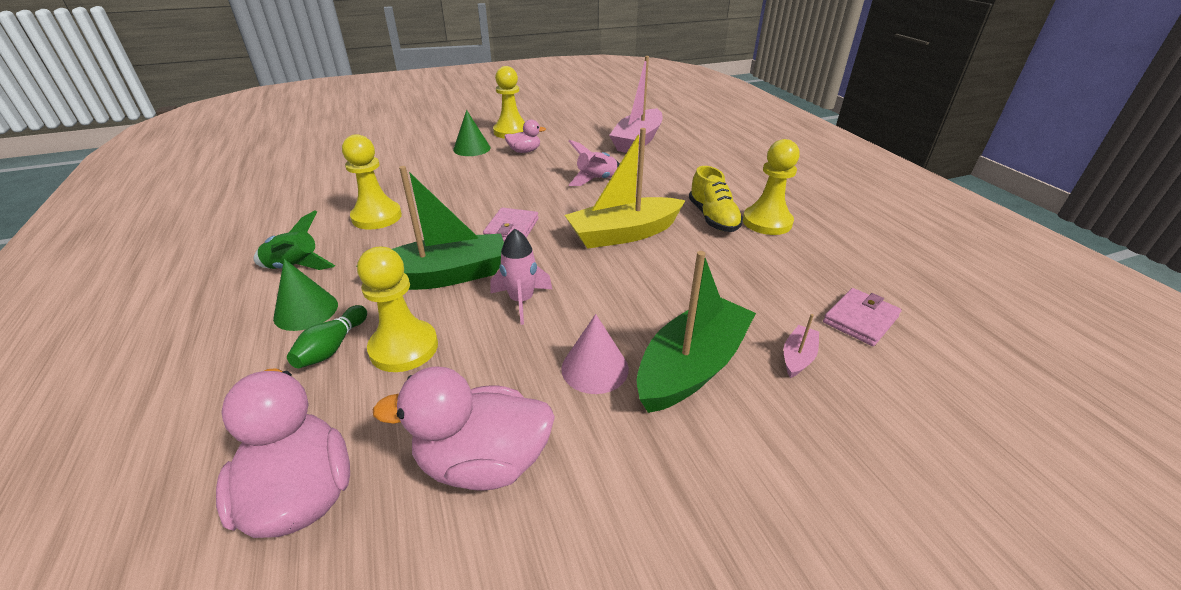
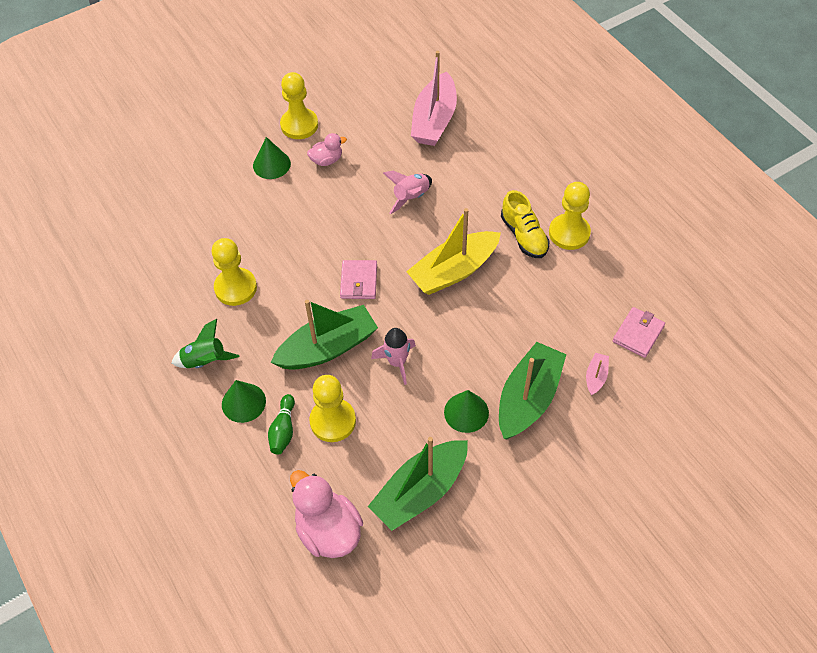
camera: 10 degrees left, 20 degrees up
(483, 462) = (420, 491): pink duck -> green boat
(595, 368) = (466, 412): pink cone -> green cone

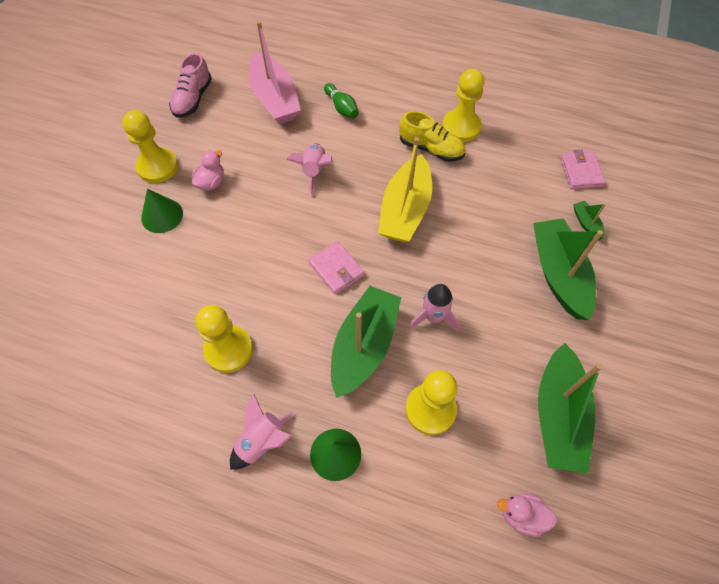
camera: 40 degrees left, 5 degrees up
(205, 361) = (262, 441): green rocket -> pink rocket
(283, 430) = (396, 452): green bowling pin -> green bowling pin (341, 107)
(328, 530) = (522, 515): pink duck -> pink duck, size x0.55
(370, 84) = (193, 99): none -> pink shoe
(466, 412) = (526, 319): green cone -> none
(596, 377) = (586, 223): pink boat -> green boat

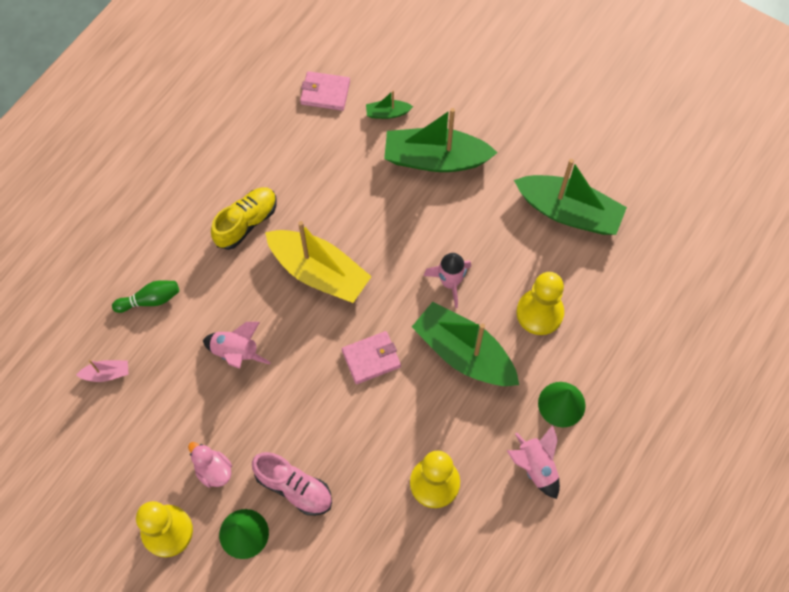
camera: 75 degrees left, 5 degrees up
(193, 99) = (68, 474): pink shoe -> pink shoe (294, 487)
(275, 99) = (106, 374): pink boat -> pink boat, size x0.43
(461, 127) = (226, 183): yellow pawn -> none
(522, 515) = (642, 270): pink duck -> none

